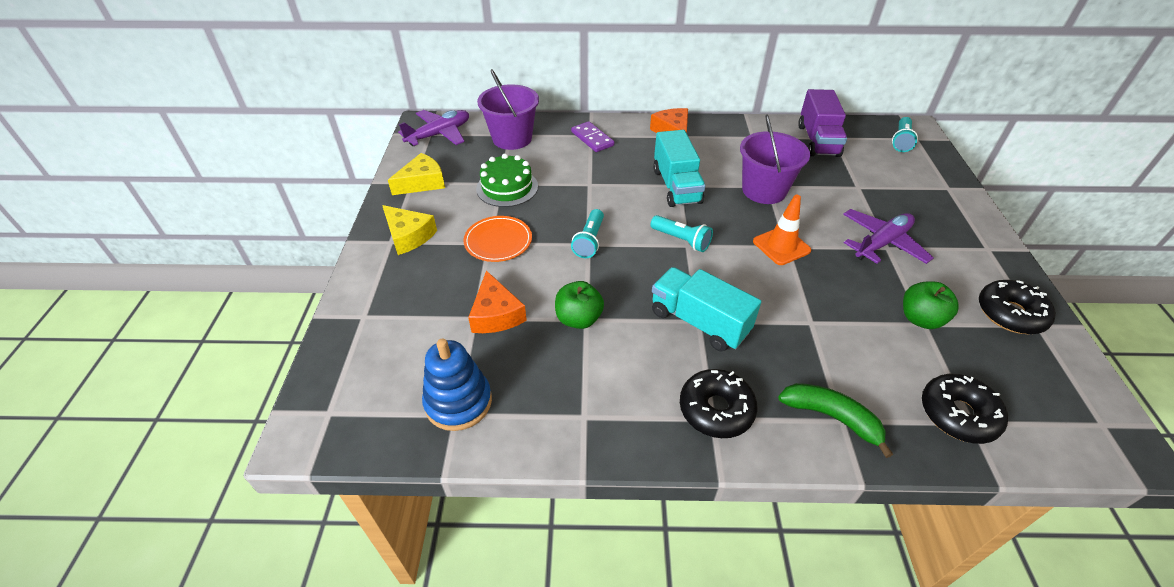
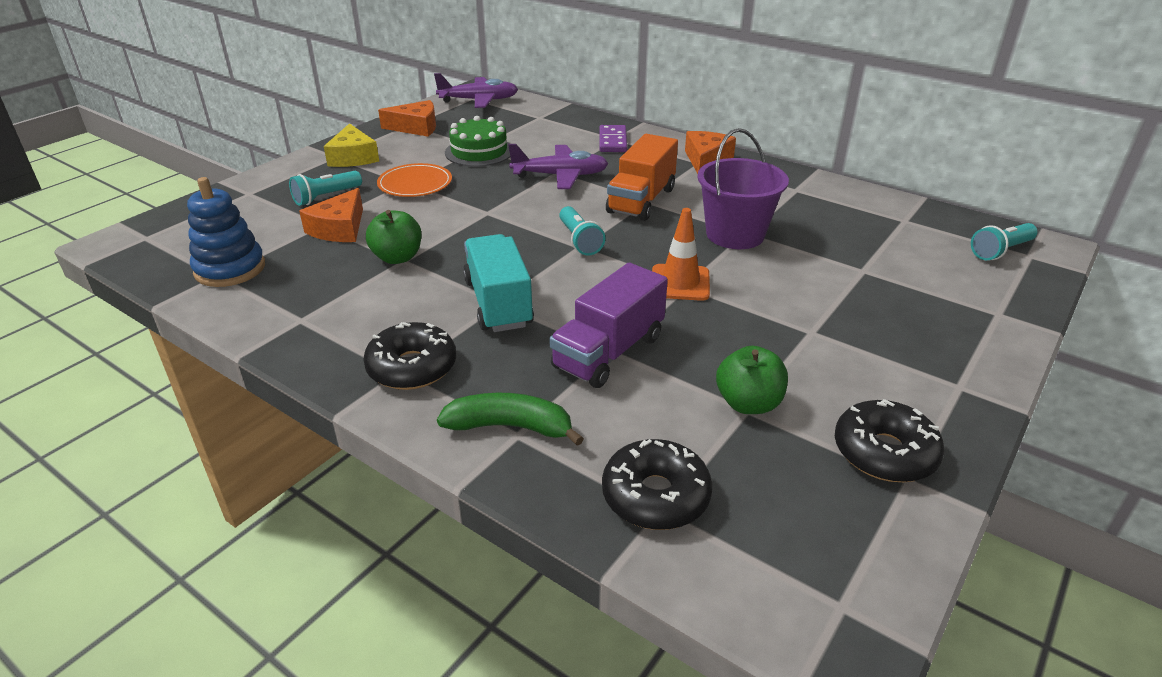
camera: 35 degrees right, 10 degrees down
(422, 182) = (416, 127): yellow cheese -> orange cheese
(512, 138) = (537, 120): purple bucket -> none
(589, 241) = (491, 210): turquoise flashlight -> turquoise flashlight (326, 197)
(676, 186) = (641, 200): turquoise truck -> orange truck
(818, 140) = (876, 216): purple truck -> purple truck (608, 352)
(831, 417) = (510, 427): green banana -> green banana turned 60 degrees counterclockwise
(882, 243) = (810, 325): purple plane -> purple plane (560, 176)

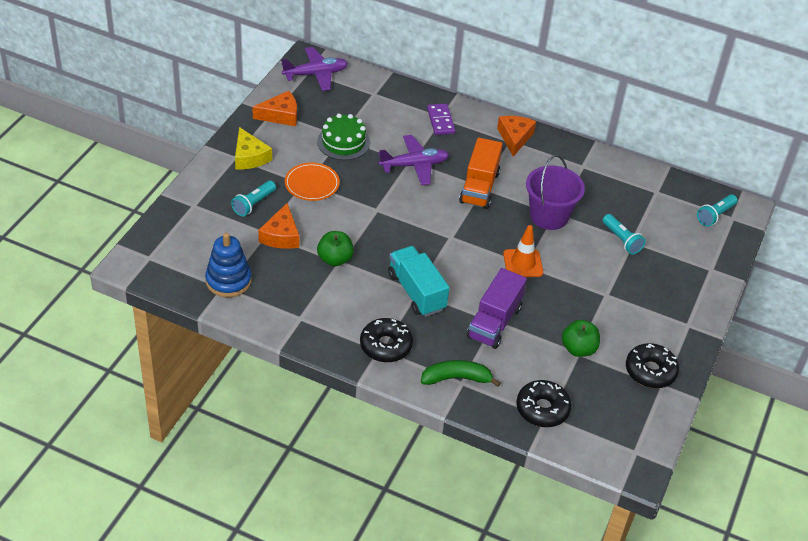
camera: 15 degrees left, 10 degrees up
(579, 240) = (449, 232): turquoise flashlight -> turquoise flashlight (621, 240)

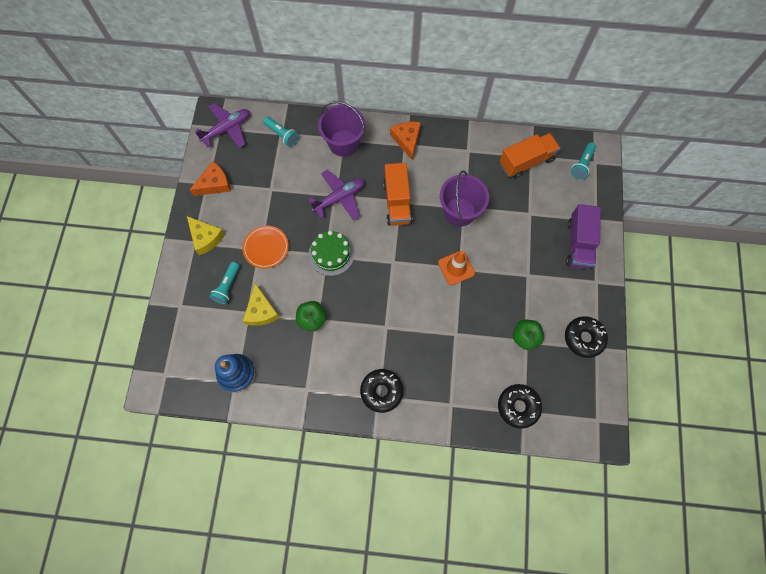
camera: 15 degrees left, 25 degrees up
(281, 235) = (261, 311): orange cheese -> yellow cheese
(343, 142) = (275, 194): green cake -> green cake (331, 254)
(416, 292) = (386, 328): turquoise truck -> none
(440, 121) = (343, 143): purple domino -> purple bucket
(456, 378) = (445, 402): green banana -> none
(494, 322) = (454, 335): purple truck -> purple truck (578, 244)
(621, 240) = (521, 216): turquoise flashlight -> turquoise flashlight (282, 135)
(648, 194) = (526, 161): none -> orange truck

